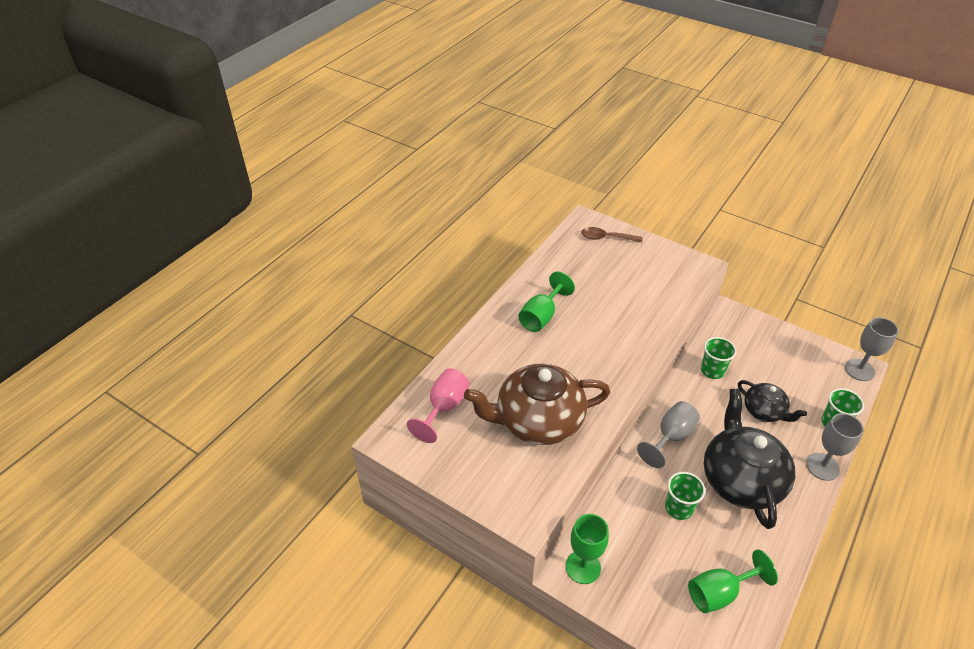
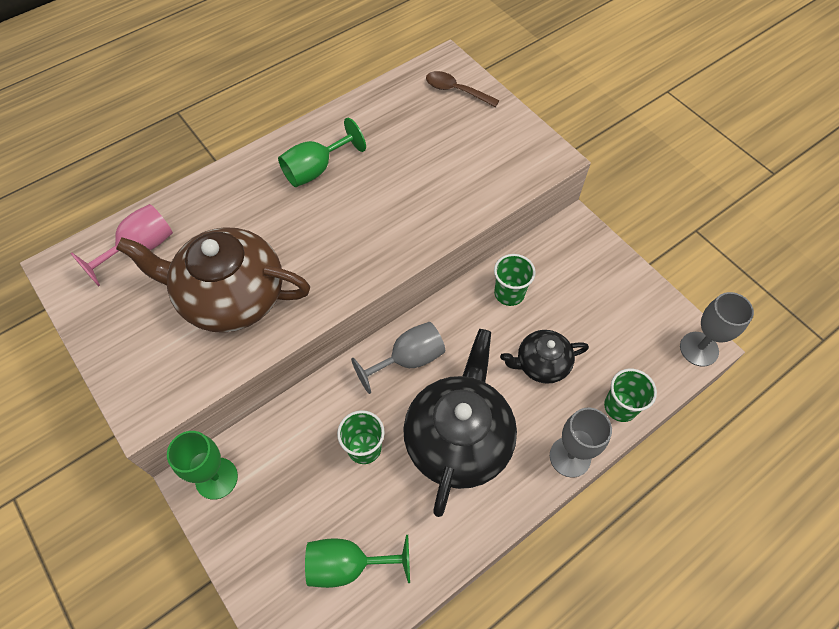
camera: 20 degrees right, 15 degrees up
(764, 411) = (541, 364): black teapot -> black teapot turned 105 degrees clockwise

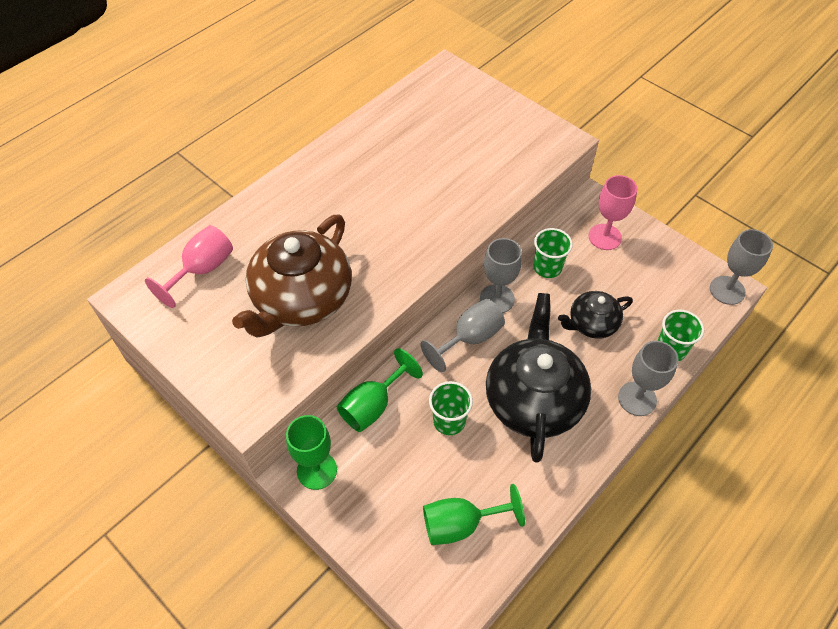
camera: 10 degrees left, 5 degrees down
(230, 296) = (301, 299): brown teapot -> brown teapot turned 60 degrees counterclockwise
(316, 169) = (351, 178): green goblet -> green goblet (373, 405)
(447, 320) = (497, 299): none -> grey goblet
(456, 91) = (462, 93): brown spoon -> none
(579, 268) = (605, 237): none -> pink goblet

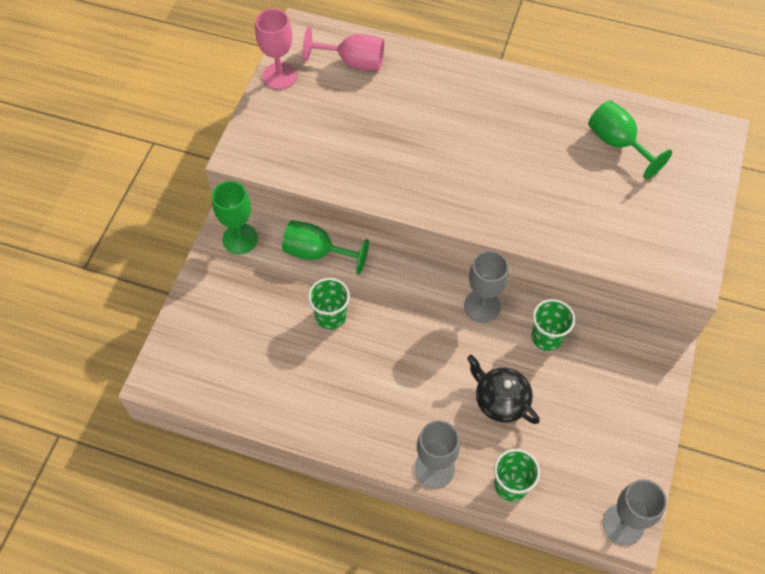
camera: 65 degrees right, 5 degrees up
(301, 299) = (362, 141): brown teapot -> none
(461, 524) = (239, 362): green goblet -> green goblet (617, 143)
(470, 338) = (424, 300): grey goblet -> none
(533, 399) = (387, 376): black teapot -> none
(605, 237) = (621, 378): pink goblet -> pink goblet (279, 76)

